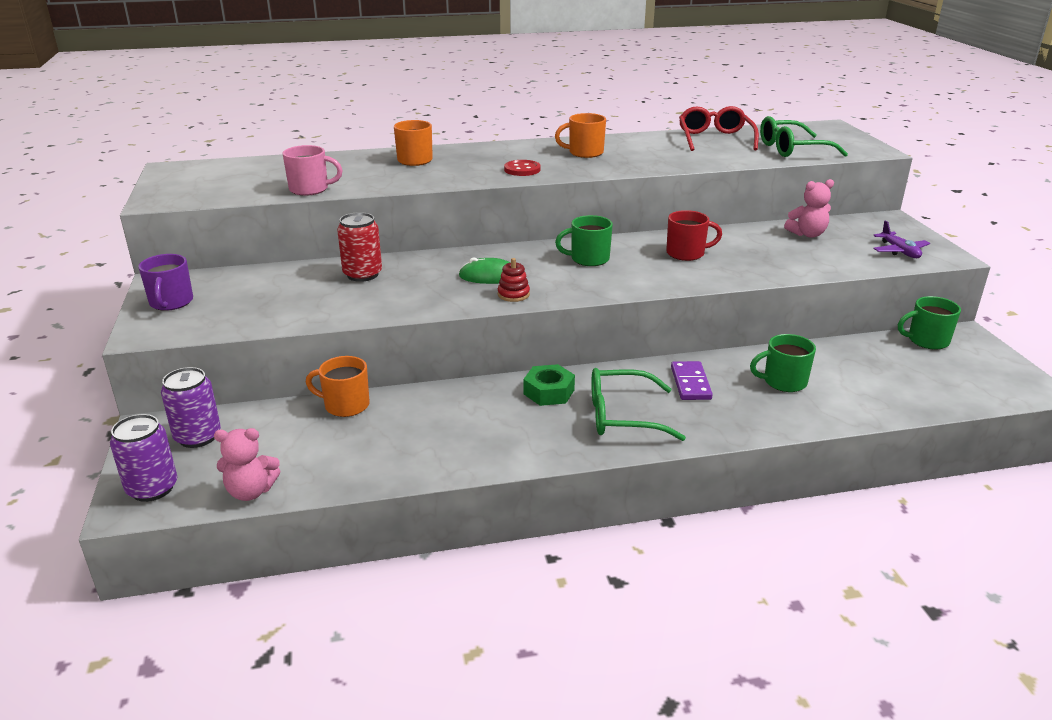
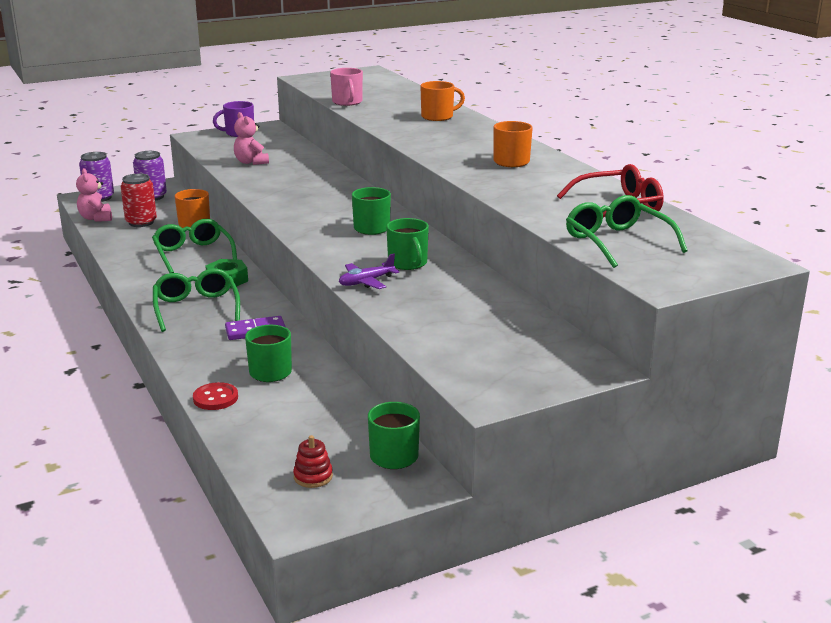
camera: 75 degrees right, 5 degrees down
(362, 274) = (302, 167): red can -> red can (141, 222)
(455, 411) = (193, 254): none -> green glasses
(489, 276) = (317, 200): green mouse -> none
(513, 294) = (286, 211): red stacking toy -> red stacking toy (313, 476)
(522, 169) = (440, 147): red button -> red button (215, 398)
(686, 253) = (408, 263): red mug -> green mug
(807, 234) = (503, 318): pink teddy bear -> pink teddy bear (251, 162)
(899, 251) = (484, 369): purple plane -> purple plane (366, 282)

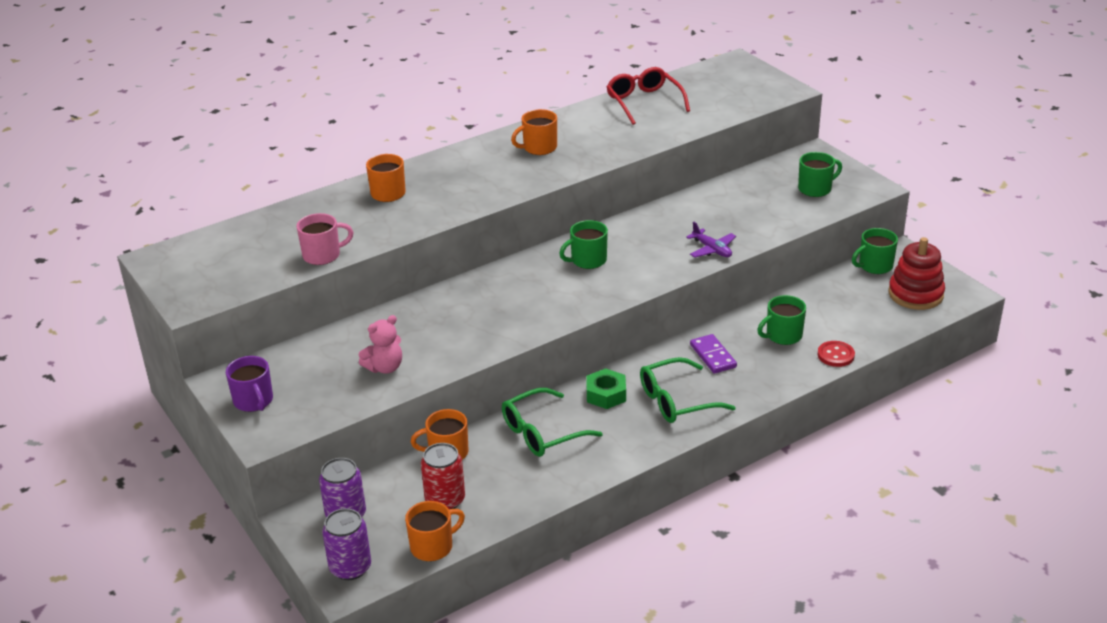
camera: 95 degrees left, 10 degrees up
(96, 218) = (433, 546): pink teddy bear -> orange mug
(313, 476) = (915, 294): red stacking toy -> red stacking toy, size x2.02
(408, 263) = (666, 234): green mug -> green mug (815, 189)
(617, 242) = (718, 103): green glasses -> none

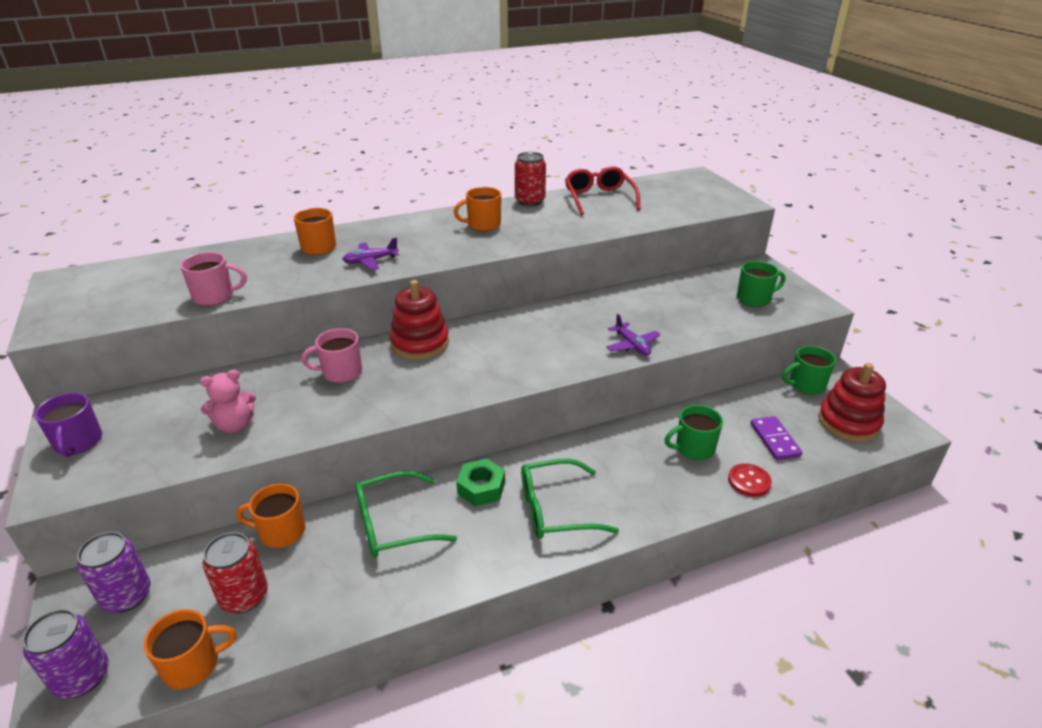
camera: 10 degrees right, 0 degrees up
(449, 201) = (370, 261): none -> purple plane
(452, 311) = (341, 372): none -> pink mug
(512, 274) = (420, 343): none -> red stacking toy
(574, 114) = (530, 201): none -> red can
(588, 260) = (501, 339): green mug -> none
(713, 356) = (611, 460): purple domino -> purple domino (774, 440)

